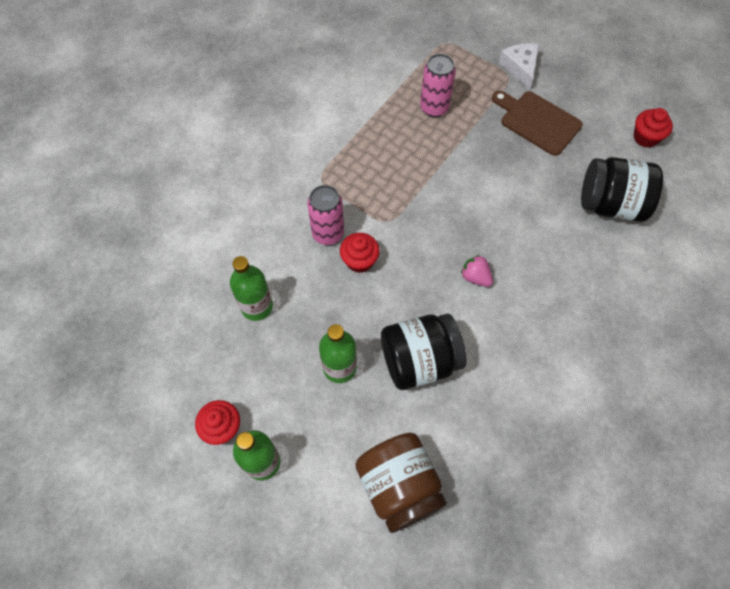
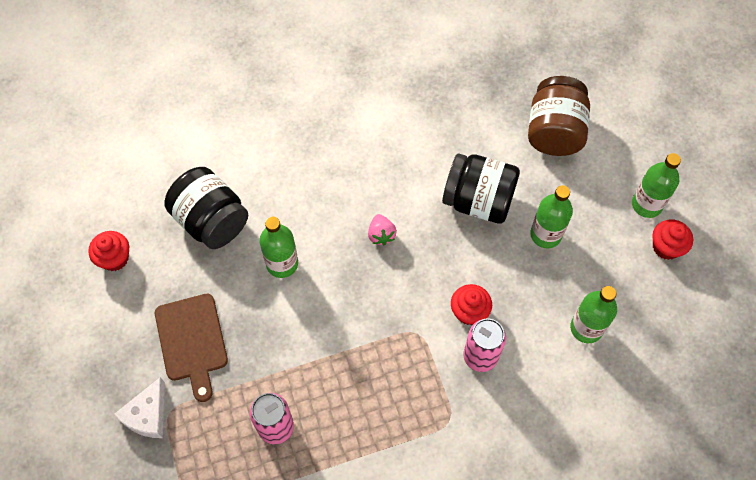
camera: 145 degrees left, 0 degrees up
(529, 207) = (282, 263): none -> green bottle

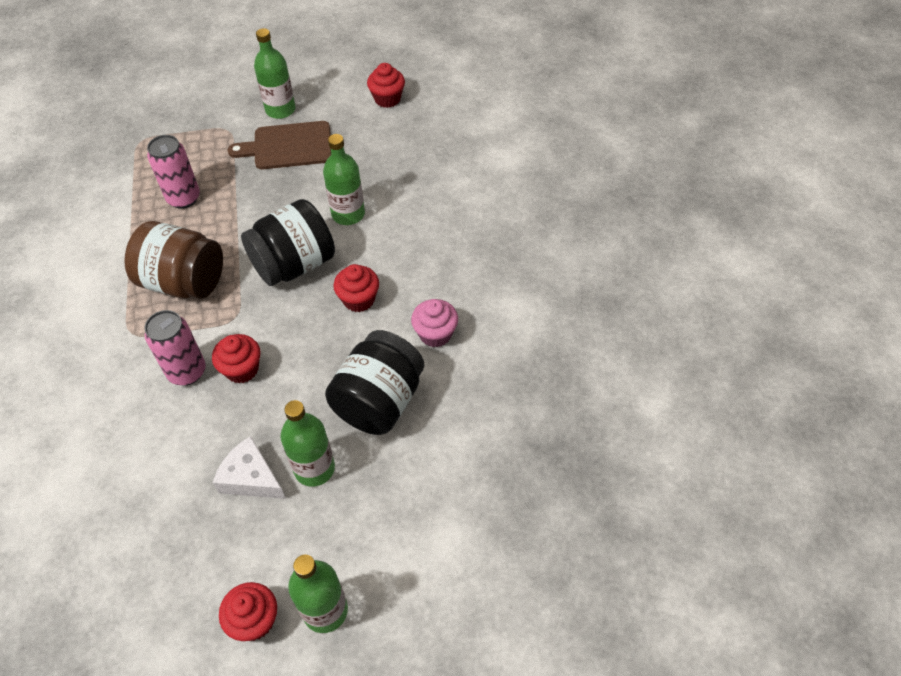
camera: 100 degrees right, 10 degrees down
(147, 415) = (231, 117): white cheese -> white cheese (251, 478)
(211, 221) = (410, 164): black jar -> black jar (294, 264)
(381, 235) = (359, 299): pink strawberry -> red cupcake
(407, 171) = (435, 334): none -> pink cupcake
(554, 131) = (464, 511): brown jar -> brown jar (184, 282)
(586, 328) = (179, 489): green bottle -> green bottle (280, 110)

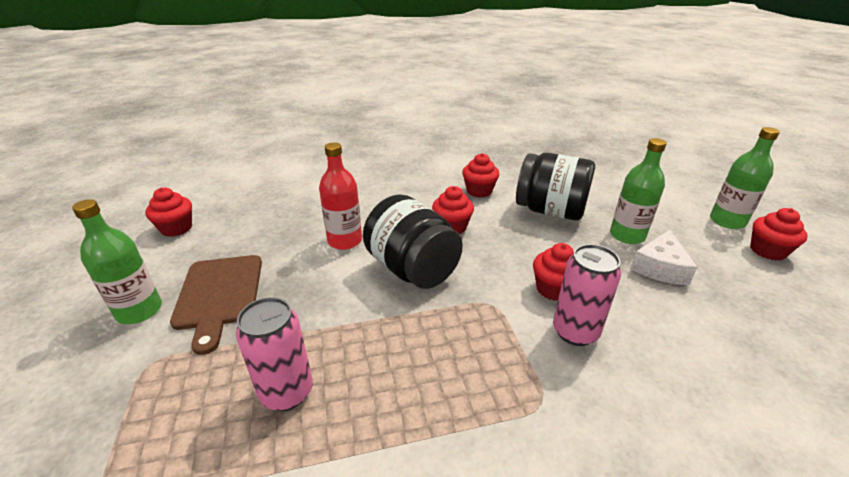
camera: 95 degrees left, 20 degrees down
(184, 282) = (446, 360): brown jar -> none
(348, 214) = (345, 241): green bottle -> red bottle
(435, 334) = (479, 191): pink cupcake -> red cupcake

